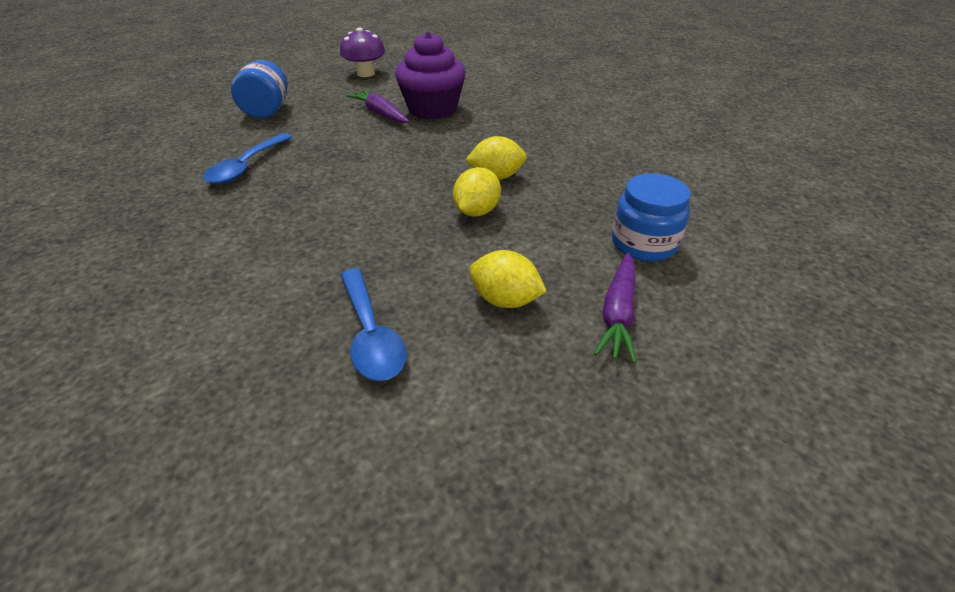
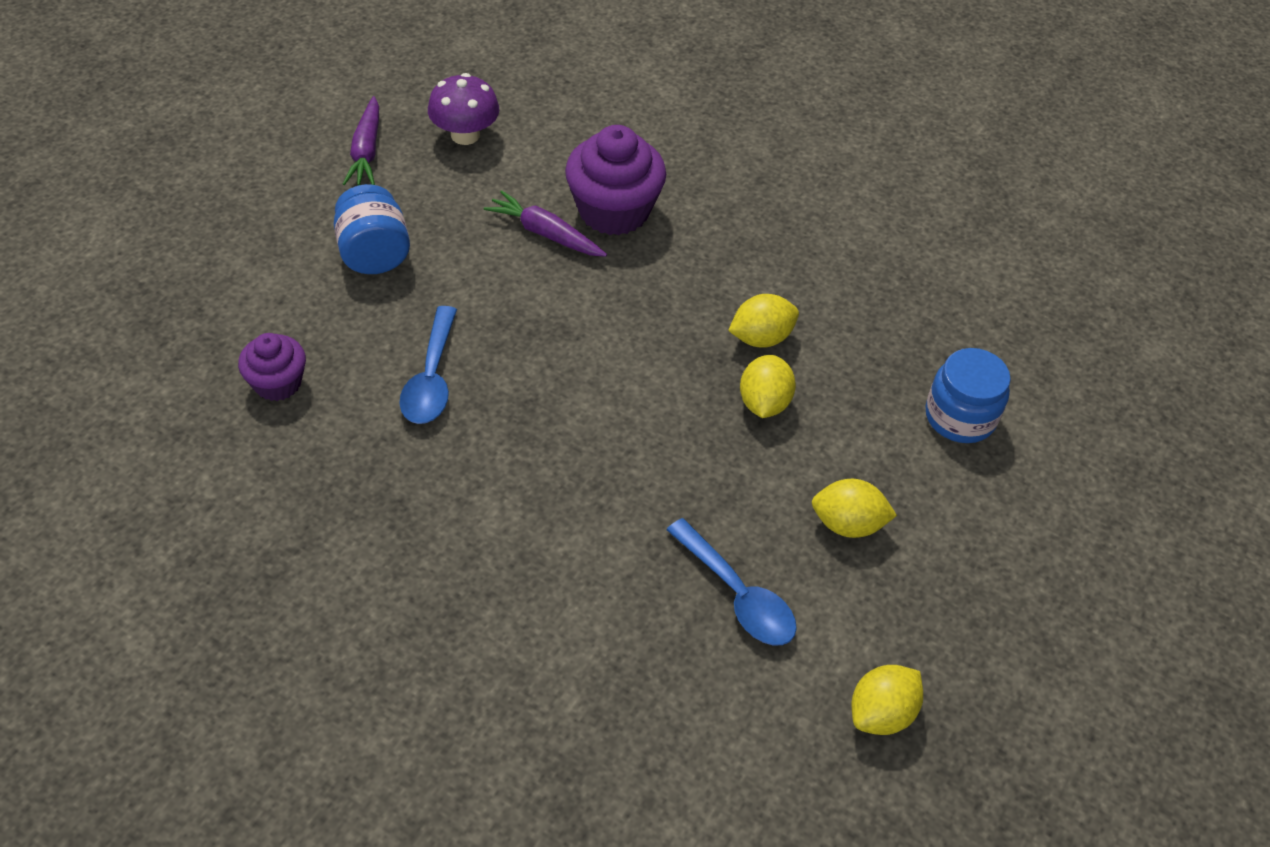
camera: 20 degrees left, 10 degrees up
(149, 156) = (277, 383): none -> purple cupcake
(455, 477) = (881, 713): none -> yellow lemon
(618, 313) = (960, 517): purple carrot -> purple carrot (366, 151)

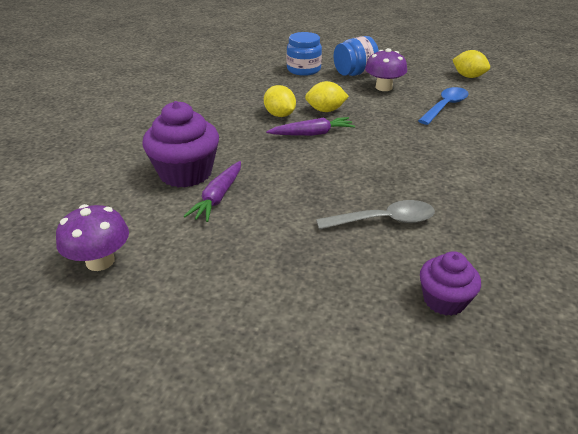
camera: 100 degrees left, 15 degrees down
(366, 151) = (128, 324): purple carrot -> purple carrot (312, 134)
(374, 254) = (272, 281): blue jar -> blue jar (354, 73)
(431, 378) = (383, 221): blue spoon -> grey spoon
(847, 524) = (383, 87): yellow lemon -> purple mushroom

